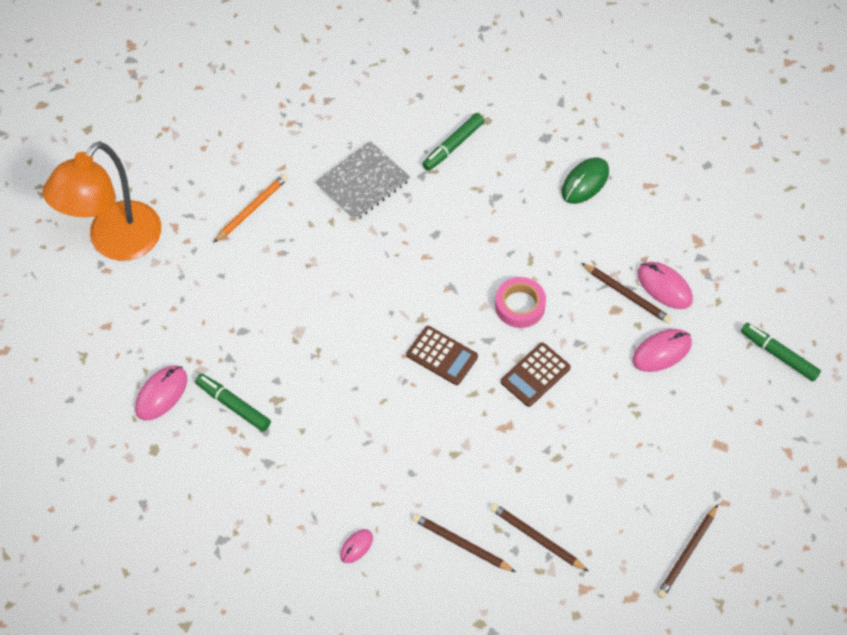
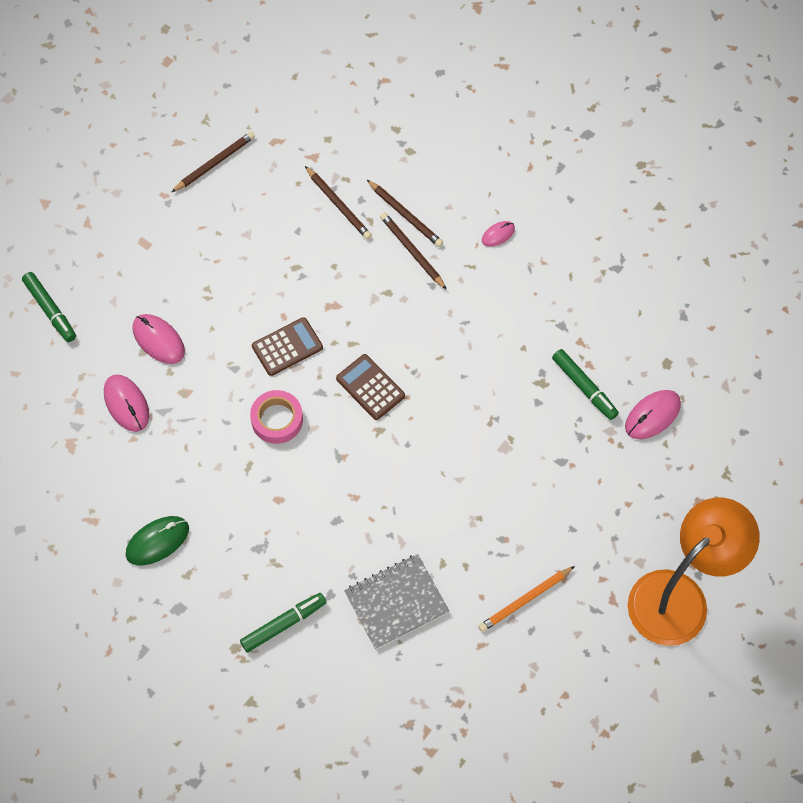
camera: 165 degrees left, 5 degrees up
(626, 294) = (167, 405): brown pencil -> brown pencil (412, 251)
(661, 352) = (158, 340): pink mouse -> pink mouse turned 60 degrees clockwise

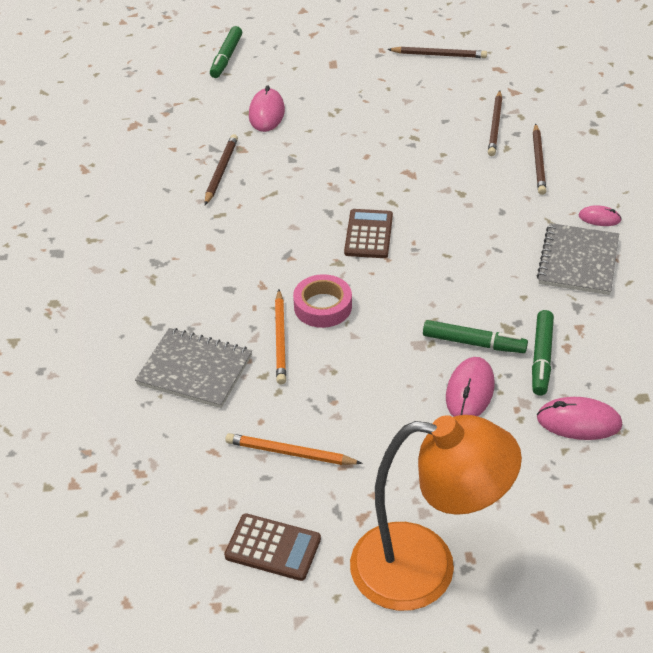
camera: 50 degrees right, 20 degrees down
(126, 404) = (197, 129): pink mouse -> pink mouse (470, 391)
(157, 541) = (102, 209): green mouse -> none
(277, 419) = (277, 204): pink tape -> pink tape (322, 306)
(283, 624) = (103, 316): green marker -> green marker (474, 343)
(287, 347) = (344, 173): brown calculator -> brown calculator (273, 548)
(412, 251) = (514, 184): brown pencil -> brown pencil (221, 171)
(419, 527) = (280, 339): none -> orange pencil
(524, 286) = (578, 261): none -> grey notebook

